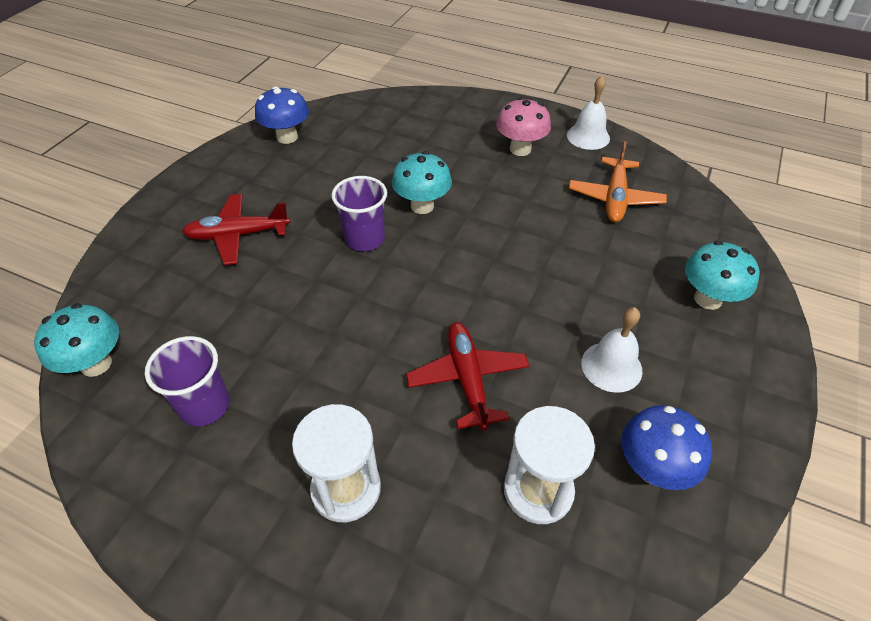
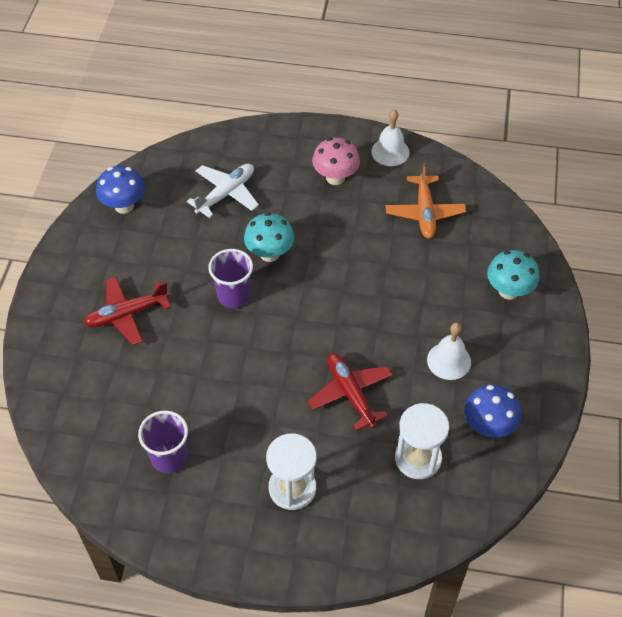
camera: 15 degrees left, 5 degrees up
(96, 364) = (71, 447): turquoise mushroom -> none
(396, 144) = (226, 194): none -> white plane

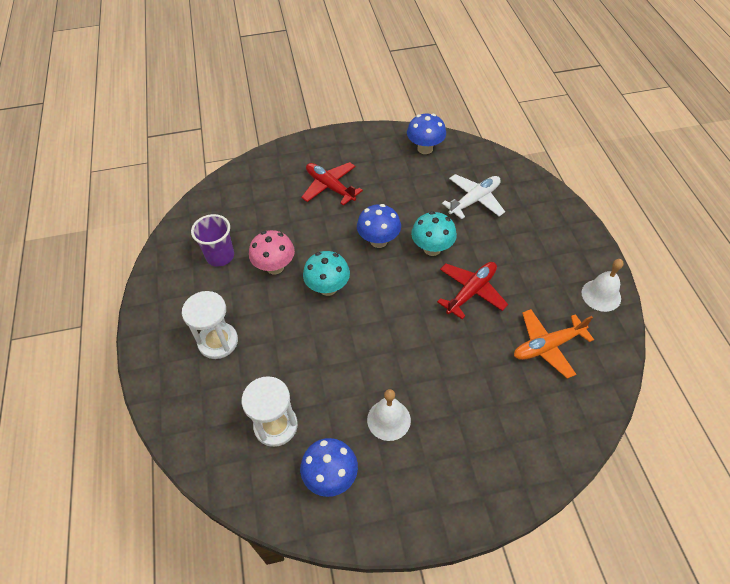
camera: 70 degrees right, 0 degrees up
(226, 194) = (474, 200): white plane -> white plane turned 60 degrees counterclockwise
(233, 295) = (379, 241): purple cup -> blue mushroom
(335, 177) = (541, 265): pink mushroom -> pink mushroom (275, 267)
(350, 394) = (320, 352): red plane -> red plane (471, 292)
(508, 291) = (497, 450): turquoise mushroom -> turquoise mushroom (328, 288)

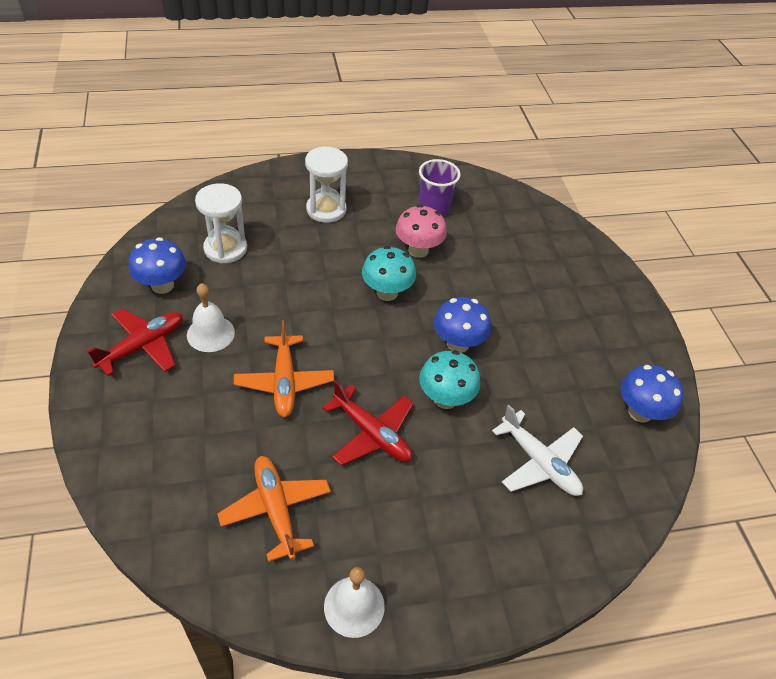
camera: 85 degrees right, 5 degrees down
(330, 187) = (546, 301): red plane -> red plane (143, 346)
(434, 354) = (284, 382): none -> orange plane

